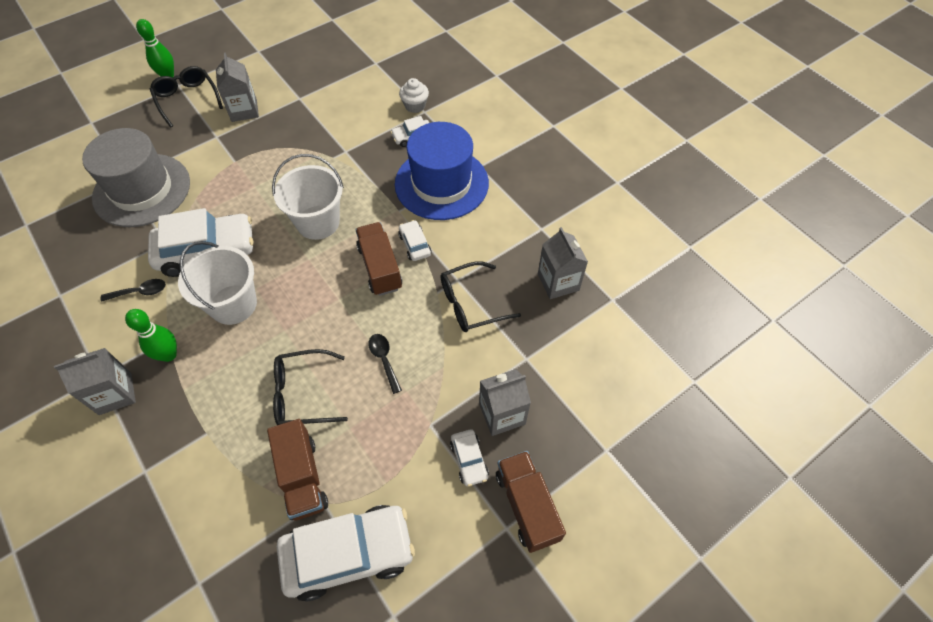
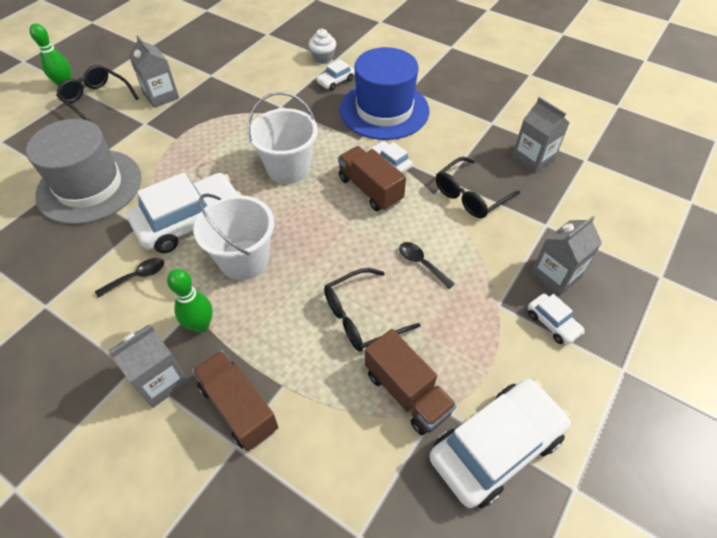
camera: 20 degrees left, 5 degrees down
(527, 506) = (627, 344): brown truck -> brown truck (239, 408)

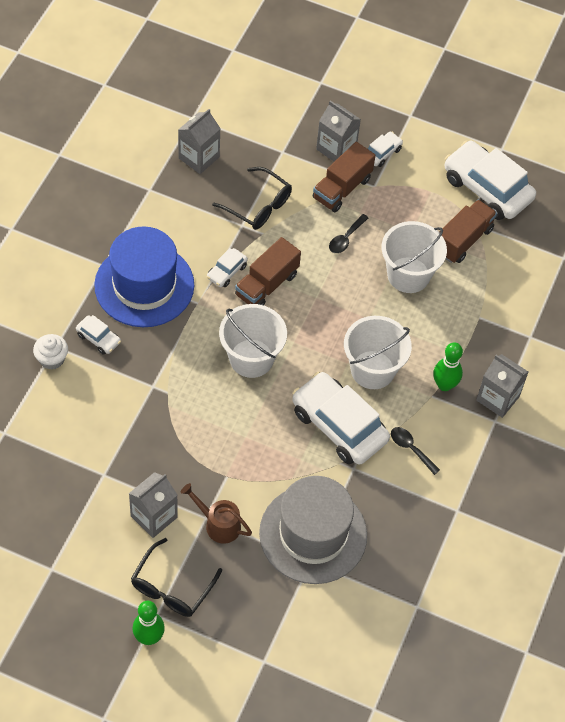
camera: 105 degrees left, 5 degrees up
(134, 129) = (218, 524): none -> brown watering can
(239, 408) = (503, 341): brown truck -> brown truck (342, 188)
(361, 317) = (408, 275): black glasses -> white bucket

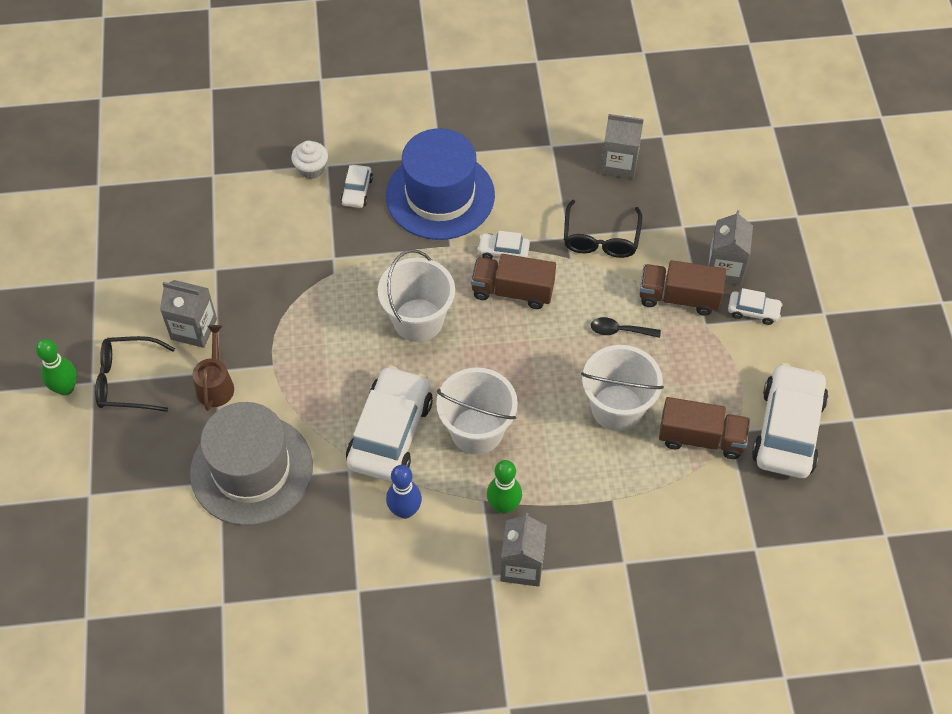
camera: 65 degrees right, 0 degrees up
(411, 448) = (405, 510): black spoon -> blue bowling pin

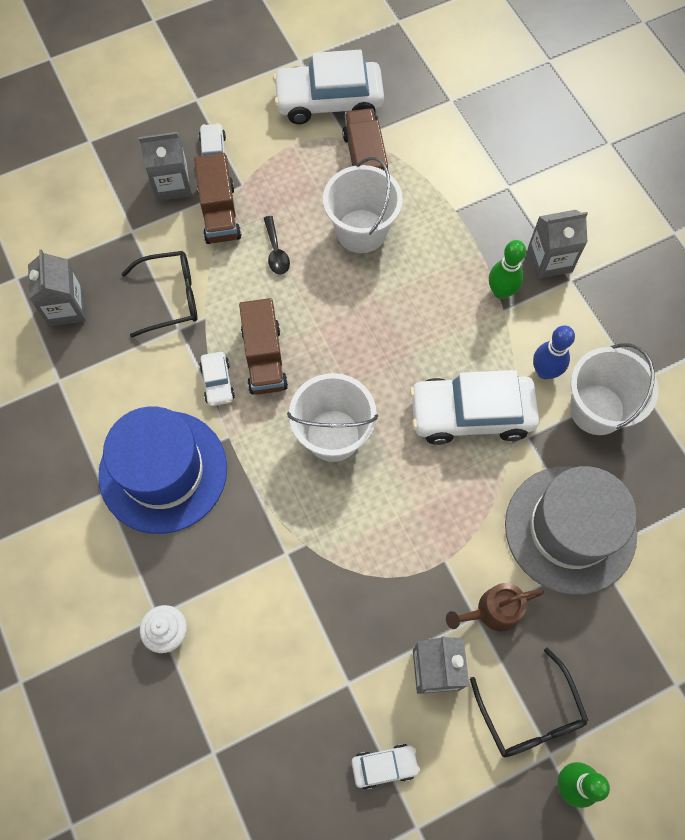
camera: 110 degrees left, 10 degrees up
(357, 191) = (185, 565): white car -> white car (384, 766)
(476, 430) = (435, 338): white bucket -> white bucket (597, 409)

